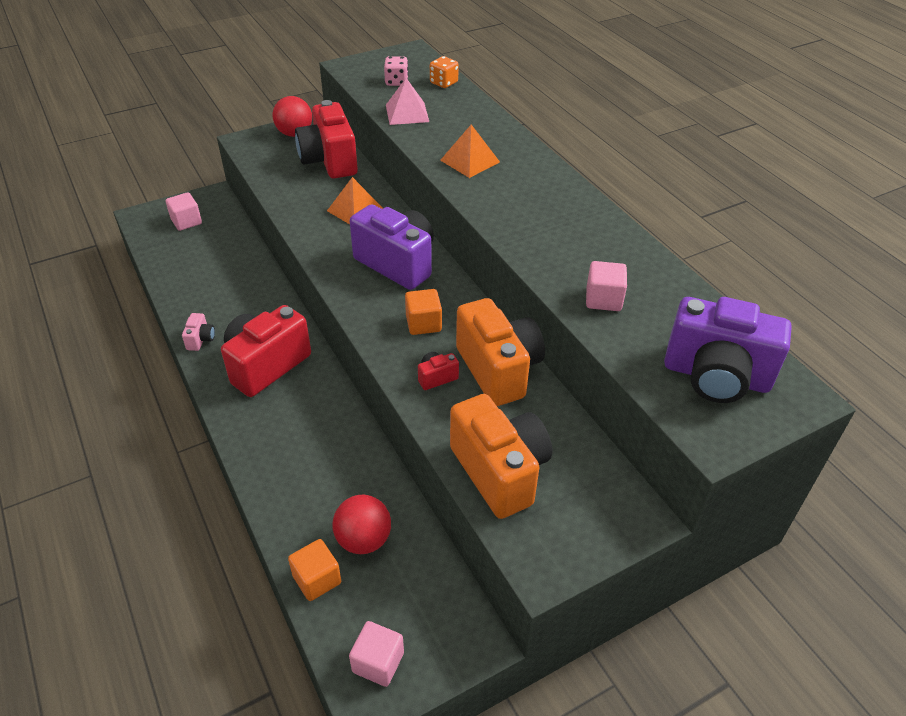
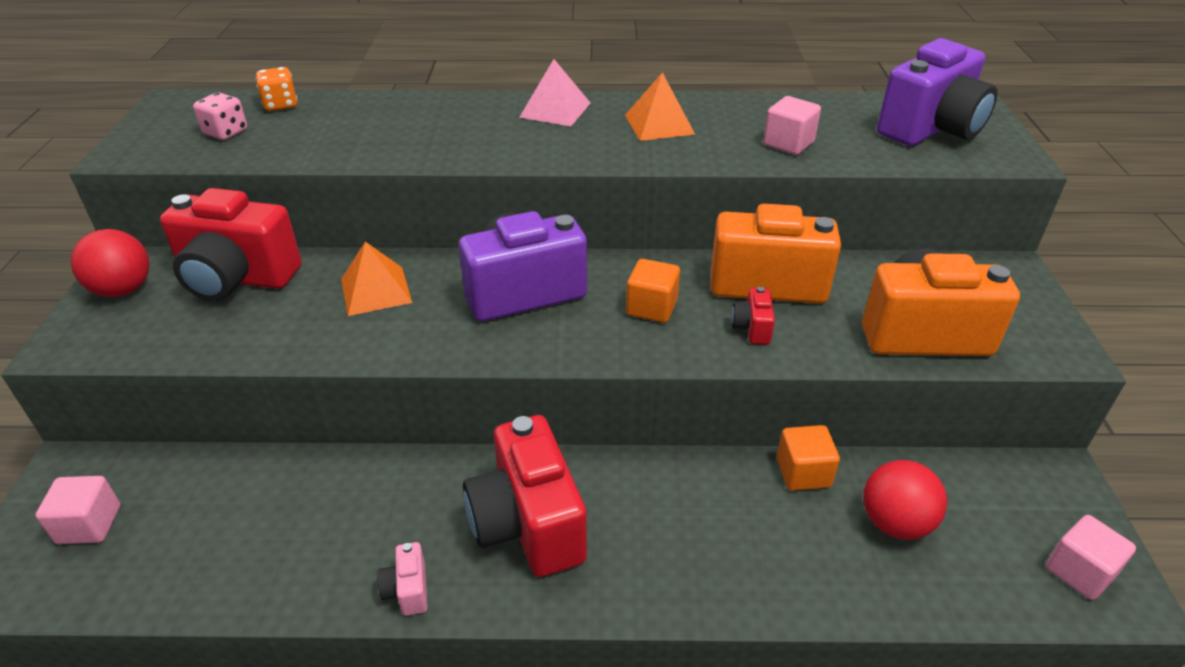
camera: 60 degrees left, 5 degrees down
(200, 339) = (407, 590): pink camera -> pink camera turned 135 degrees counterclockwise
(317, 579) = (943, 591): orange cube -> orange cube (803, 472)
(407, 113) = (310, 146): pink pyramid -> pink pyramid (555, 110)
(470, 161) = (470, 138): orange pyramid -> orange pyramid (659, 124)

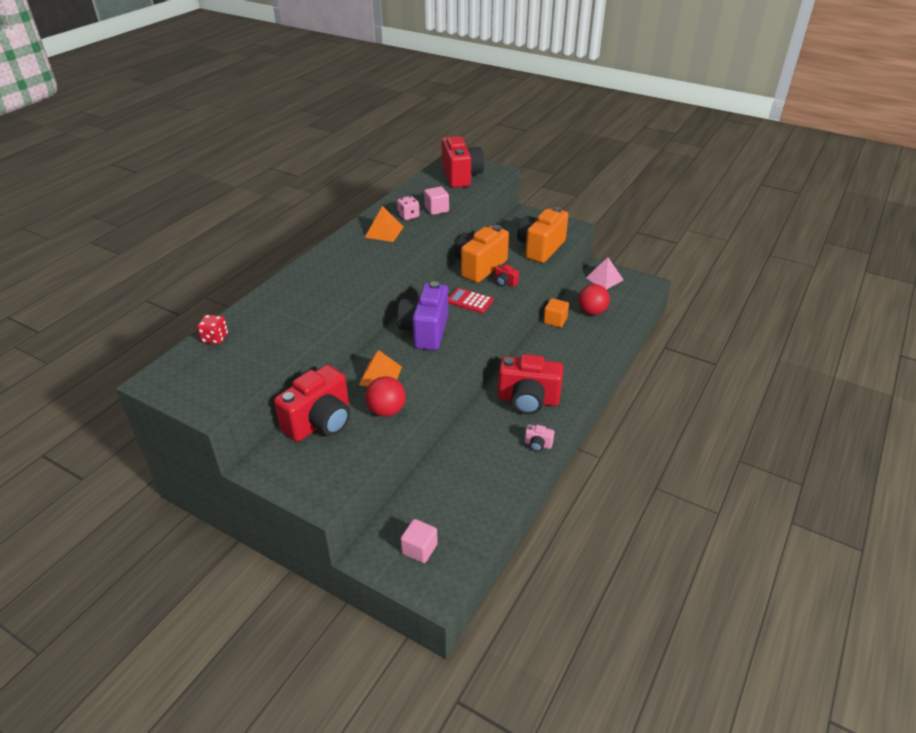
camera: 60 degrees left, 0 degrees up
(123, 290) = (286, 470): red ball -> red ball (386, 411)
(225, 132) = (228, 365): pink dice -> pink dice (408, 216)
(280, 105) = (215, 338): orange dice -> red dice
(555, 110) = (336, 253): pink pyramid -> pink pyramid (604, 279)
(651, 307) = (470, 301): orange cube -> red calculator
(931, 129) = (461, 176): purple camera -> red camera
(1079, 571) = (635, 286): pink cube -> none

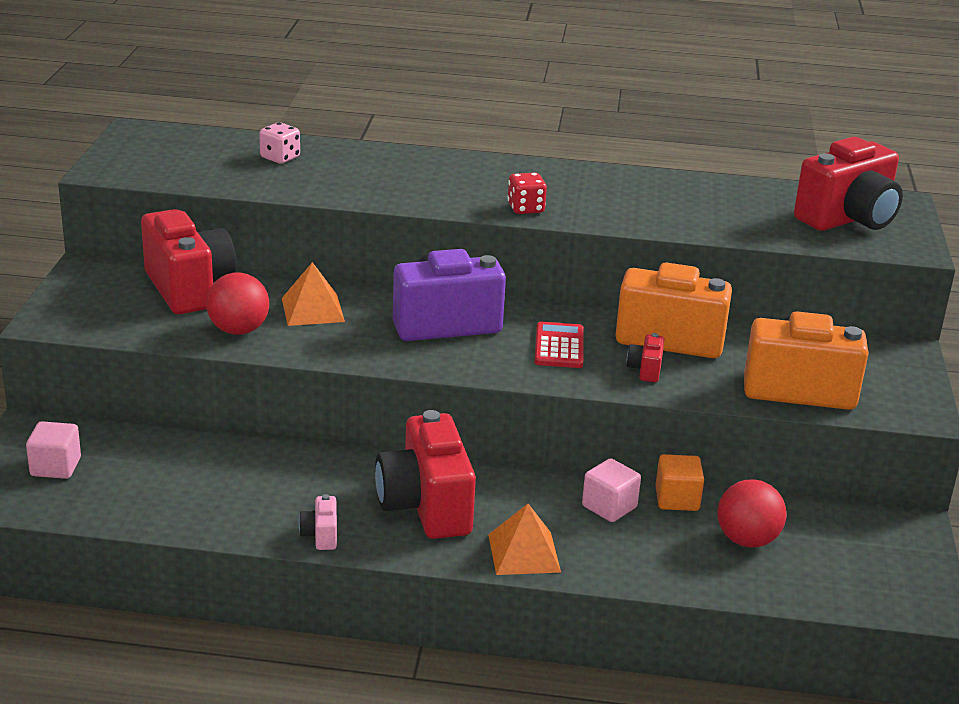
camera: 65 degrees right, 10 degrees down
(215, 338) = (238, 142): red dice -> red dice (525, 208)
(320, 422) = (189, 289): red camera -> red camera turned 135 degrees counterclockwise
(384, 232) = (590, 191): orange pyramid -> orange pyramid (524, 553)
(408, 216) = (660, 200): pink dice -> pink dice (280, 158)
(436, 209) = (707, 218): pink cube -> pink cube (609, 507)
(604, 279) = (881, 540): pink pyramid -> none

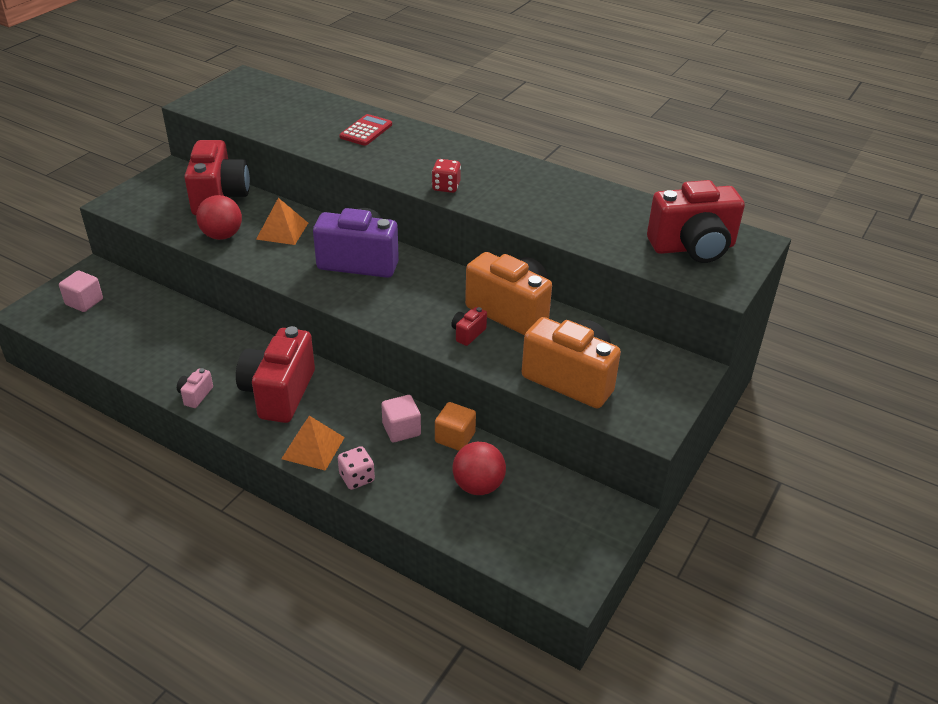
camera: 25 degrees right, 10 degrees up
(280, 158) = (316, 114): pink dice -> pink dice (357, 478)
(559, 346) = (422, 299): red calculator -> red calculator (366, 131)

